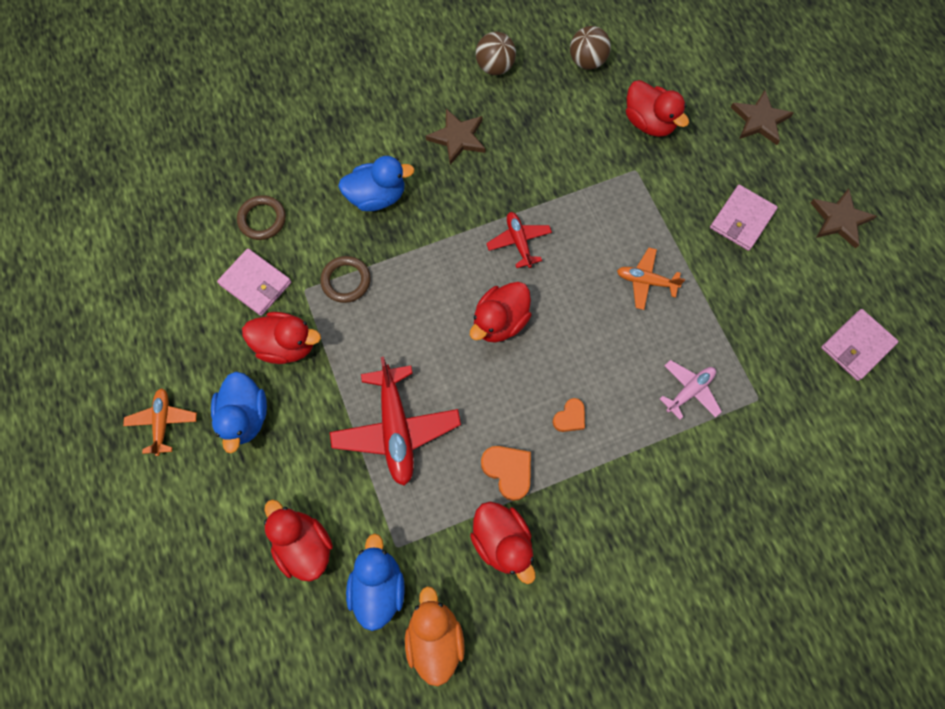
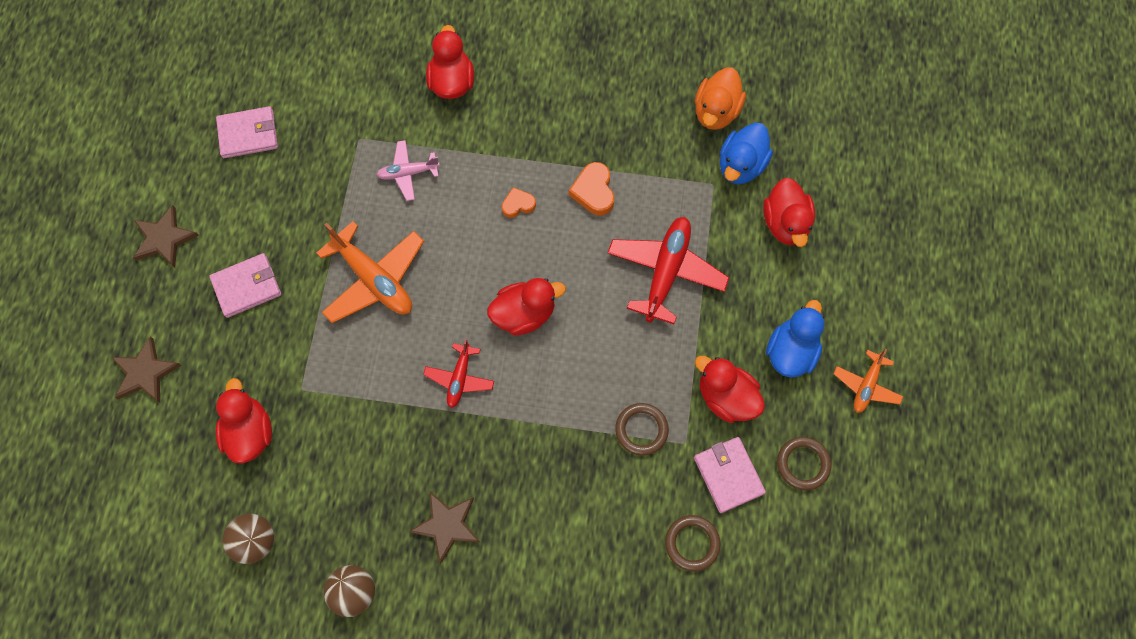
camera: 150 degrees left, 0 degrees up
(195, 324) = (803, 464): none -> brown ring
(377, 196) = (565, 503): blue duck -> none
(502, 541) = (629, 146): red duck -> red duck (452, 82)
(646, 281) = (374, 279): orange plane -> orange plane, size x1.78

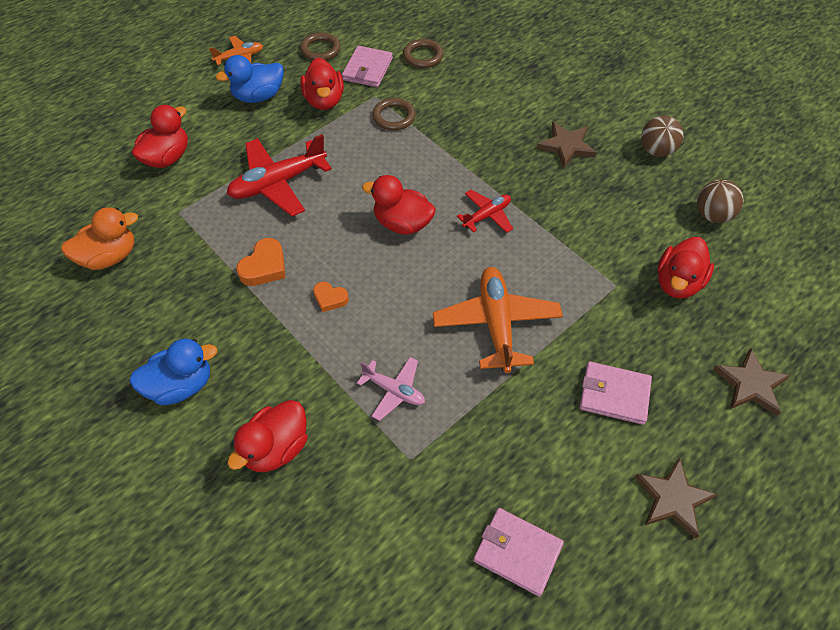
camera: 140 degrees left, 15 degrees down
(741, 165) = (144, 210): blue duck -> blue duck (181, 385)

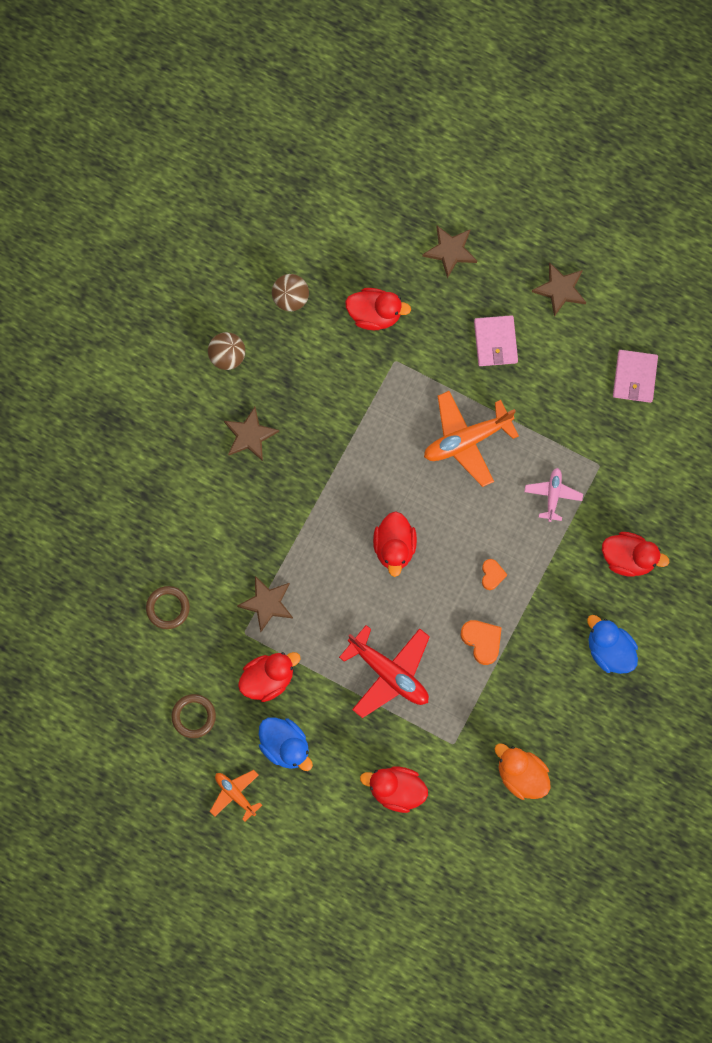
camera: 110 degrees left, 20 degrees up
(264, 267) = (482, 641): orange heart -> orange heart turned 45 degrees clockwise
(367, 69) = (207, 656): pink wallet -> none
(394, 117) = (267, 603): brown ring -> brown star
(487, 216) = (359, 480): red plane -> none

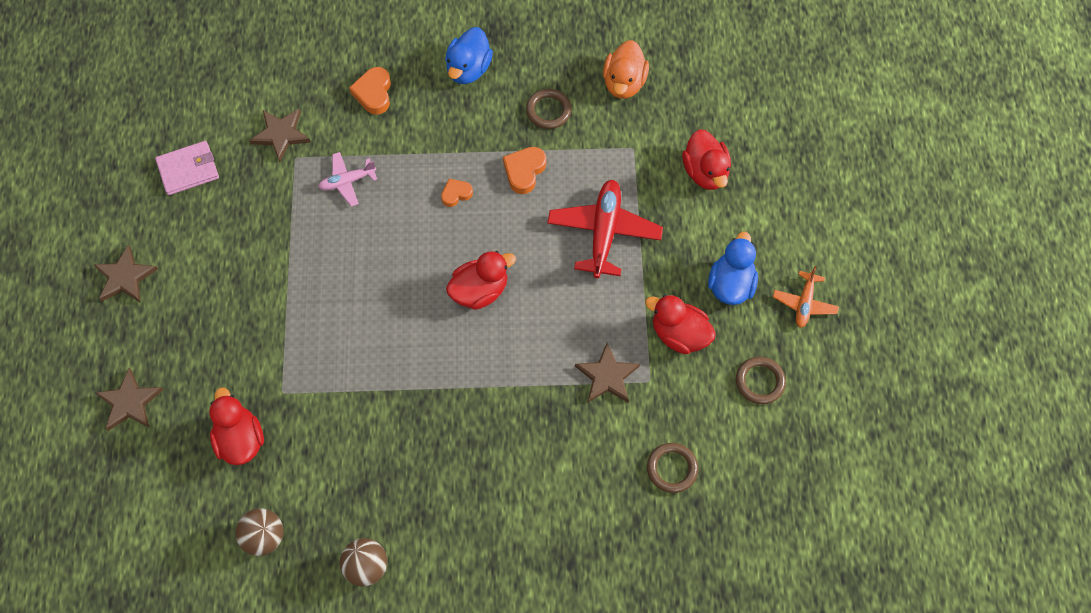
camera: 120 degrees left, 10 degrees down
(250, 435) = (442, 492): brown star -> brown star (281, 134)
(467, 440) = (333, 282): orange plane -> none
(495, 342) = (213, 308): pink wallet -> none
(529, 694) = (548, 111): none -> brown ring
(628, 558) = (373, 93): red duck -> orange heart

